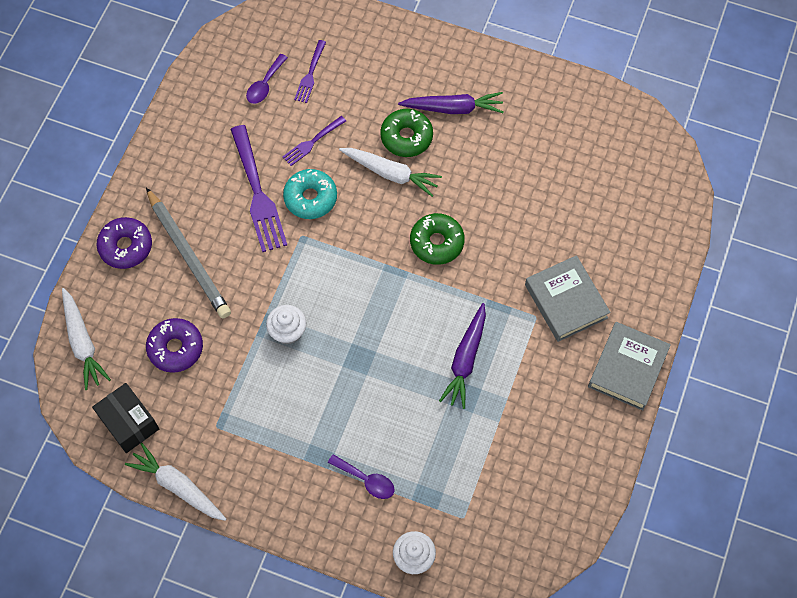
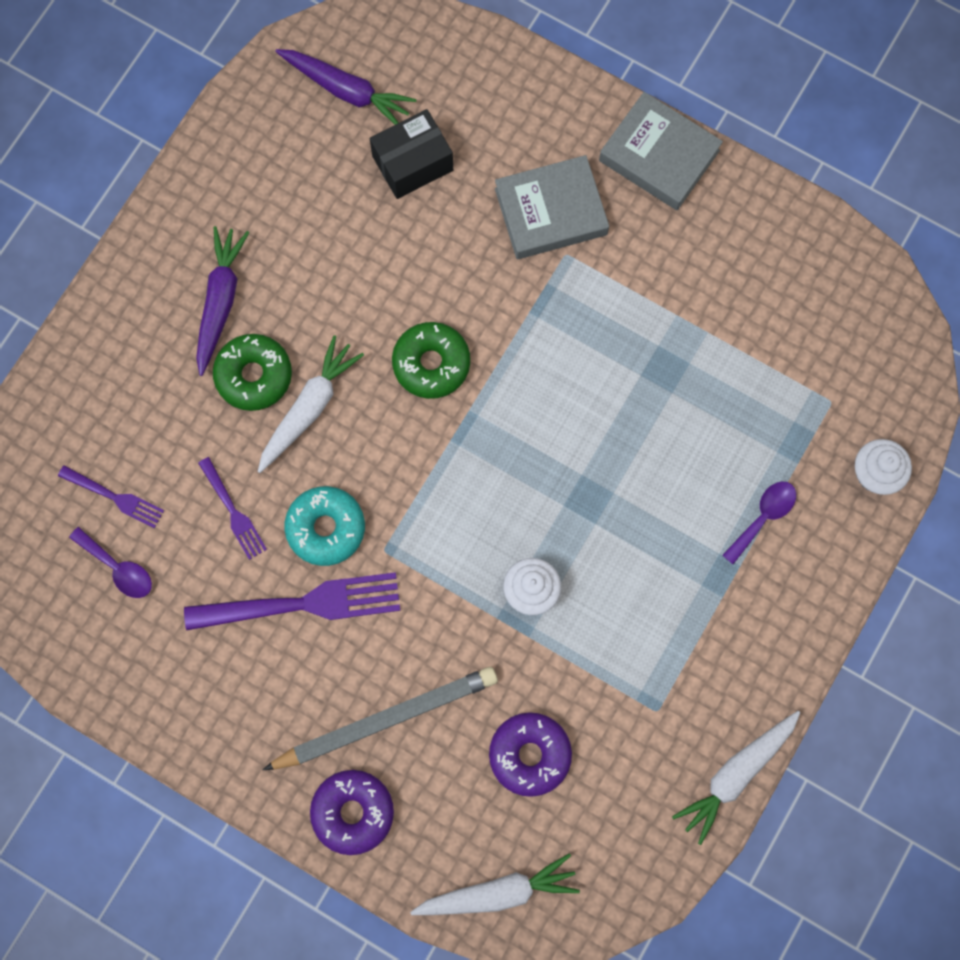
camera: 80 degrees left, 10 degrees up
(129, 423) = (633, 834): black box -> black box (412, 163)
(465, 360) = (613, 358): purple carrot -> purple carrot (347, 91)

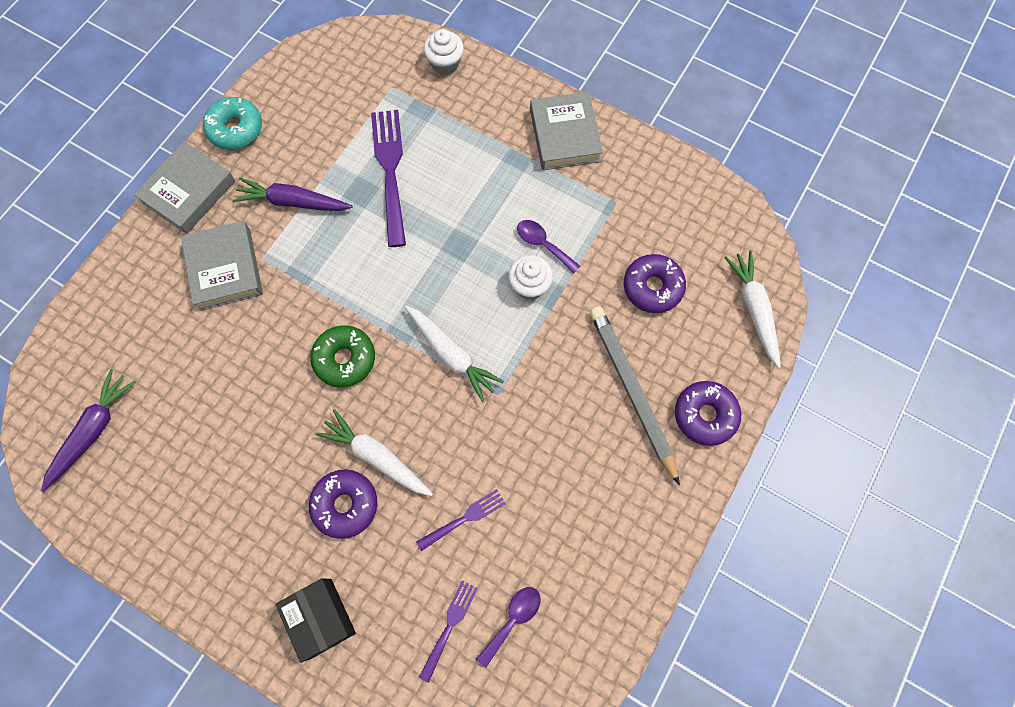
camera: 90 degrees left, 5 degrees down
(220, 301) = (275, 536): purple carrot -> purple carrot (293, 202)
(254, 375) = (345, 504): green donut -> purple donut
(301, 604) = (542, 459): purple fork -> purple fork (390, 172)
(326, 528) = (479, 440): turquoise donut -> turquoise donut (235, 129)
(412, 163) = (168, 375): black box -> black box (321, 618)
(736, 774) = (657, 154): white carrot -> white carrot (452, 355)
(761, 642) = (565, 135): none -> grey book
(763, 517) = (475, 132): purple spoon -> purple spoon (543, 244)

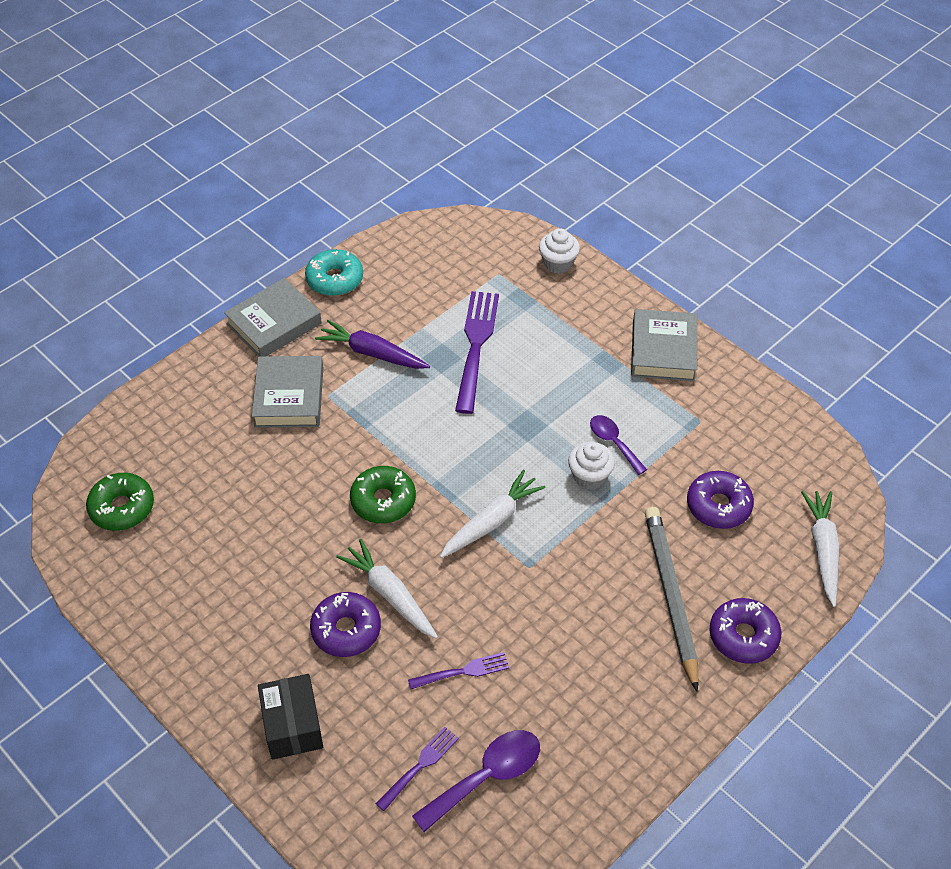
camera: 15 degrees right, 20 degrees down
(93, 430) = (122, 508): purple carrot -> green donut
(452, 355) = (492, 521): white carrot -> white carrot turned 105 degrees counterclockwise
(513, 620) = (487, 777): purple spoon -> purple spoon, size x1.54

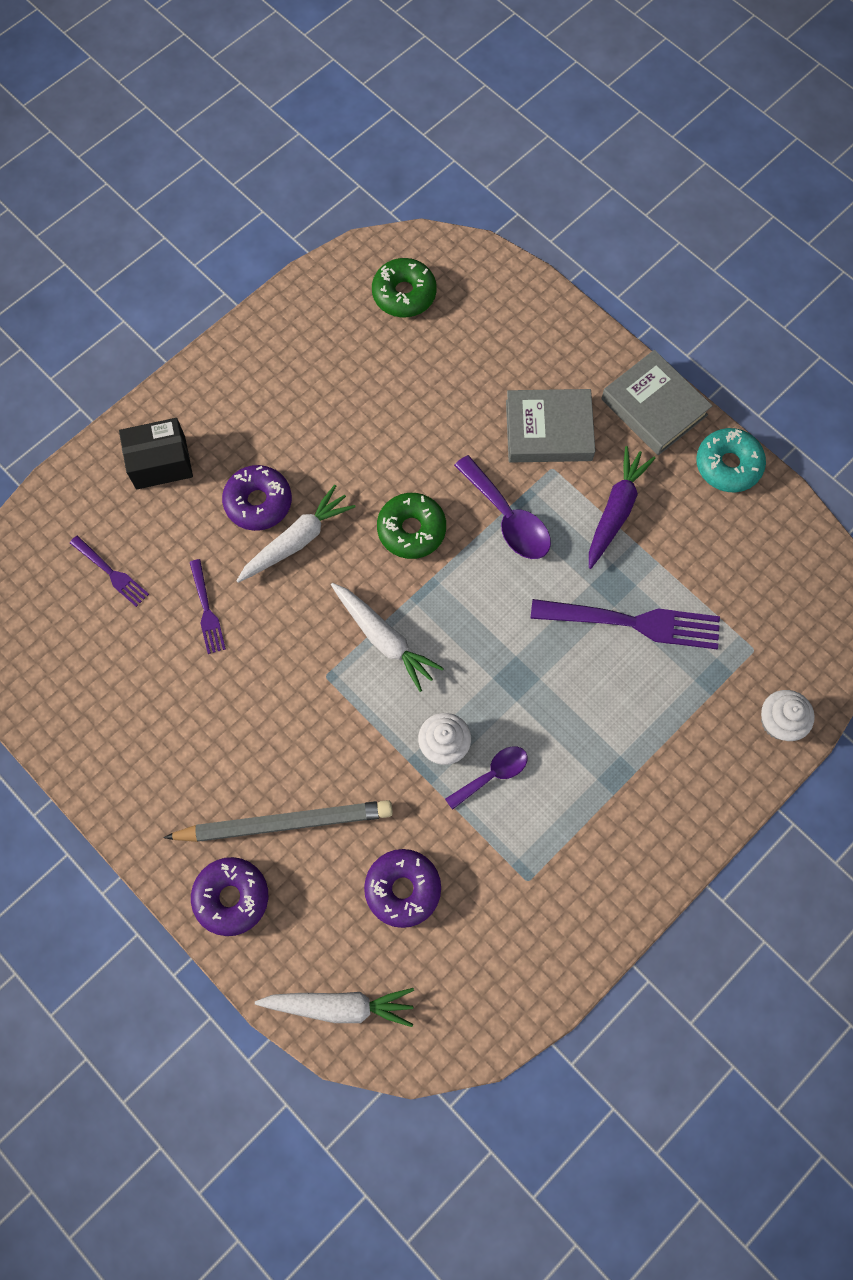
camera: 90 degrees right, 20 degrees up
(487, 777) = (95, 632): purple spoon -> purple spoon (507, 518)
(663, 350) = (638, 845): grey book -> none

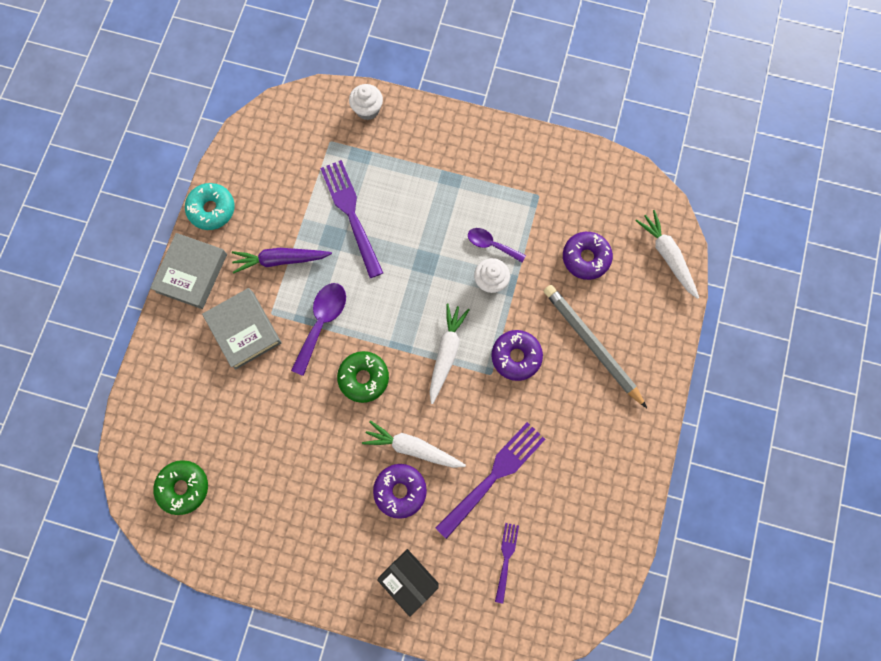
camera: 120 degrees left, 5 degrees up
(206, 609) = (493, 477): purple fork -> purple fork, size x1.88
(231, 897) = (651, 349): purple donut -> purple donut (516, 356)

